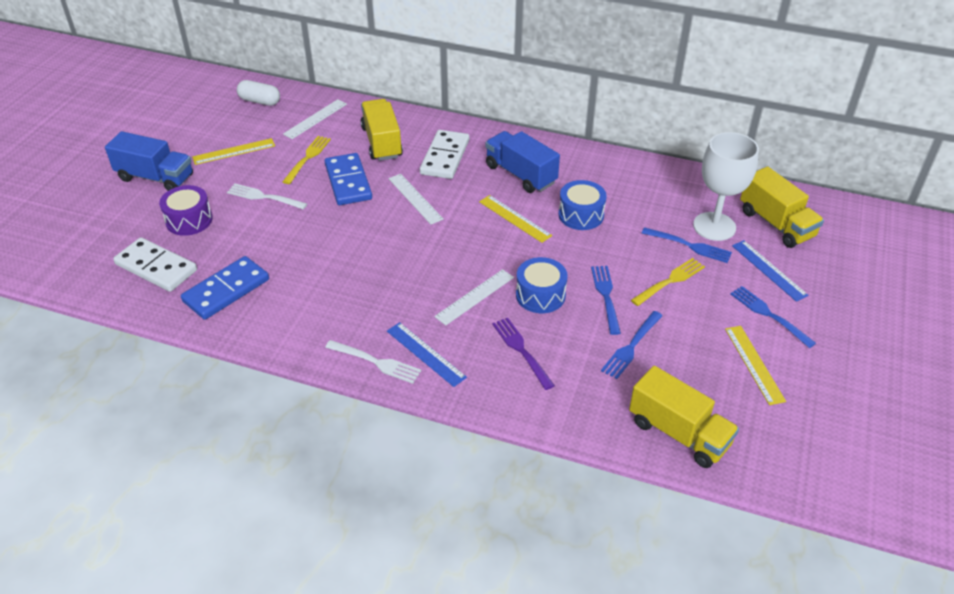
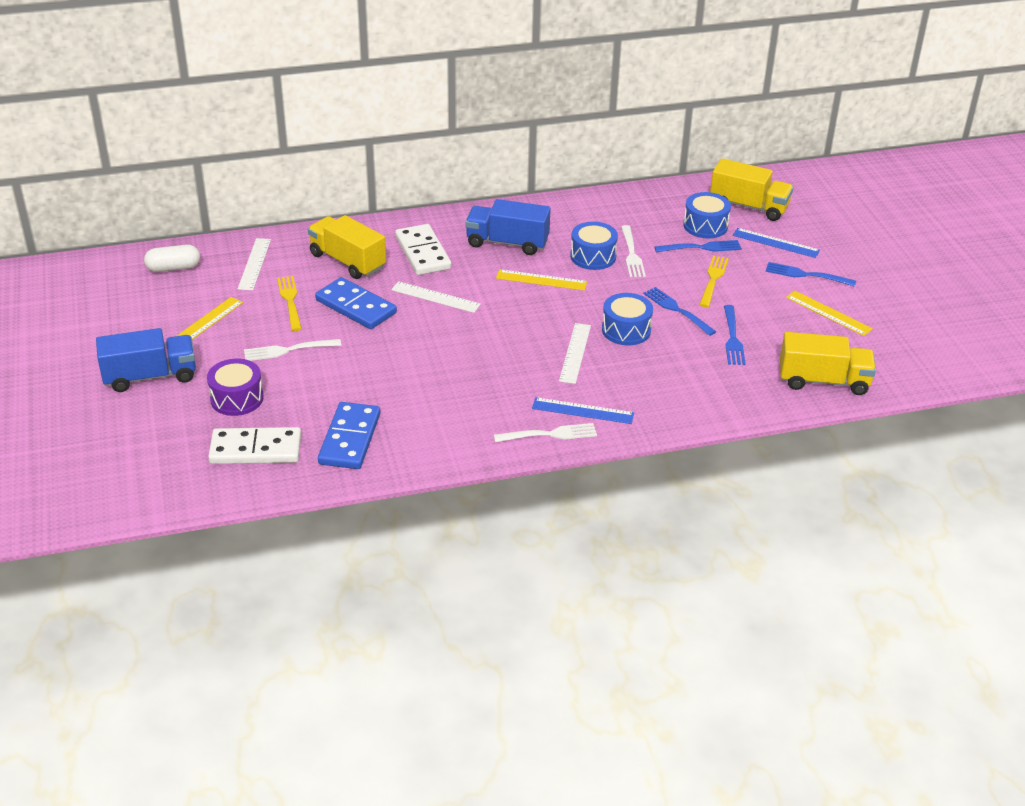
camera: 35 degrees left, 5 degrees down
(521, 350) = (655, 376): purple fork -> none
(618, 226) = (632, 254): none -> white fork
(714, 226) = (705, 226): white goblet -> blue drum

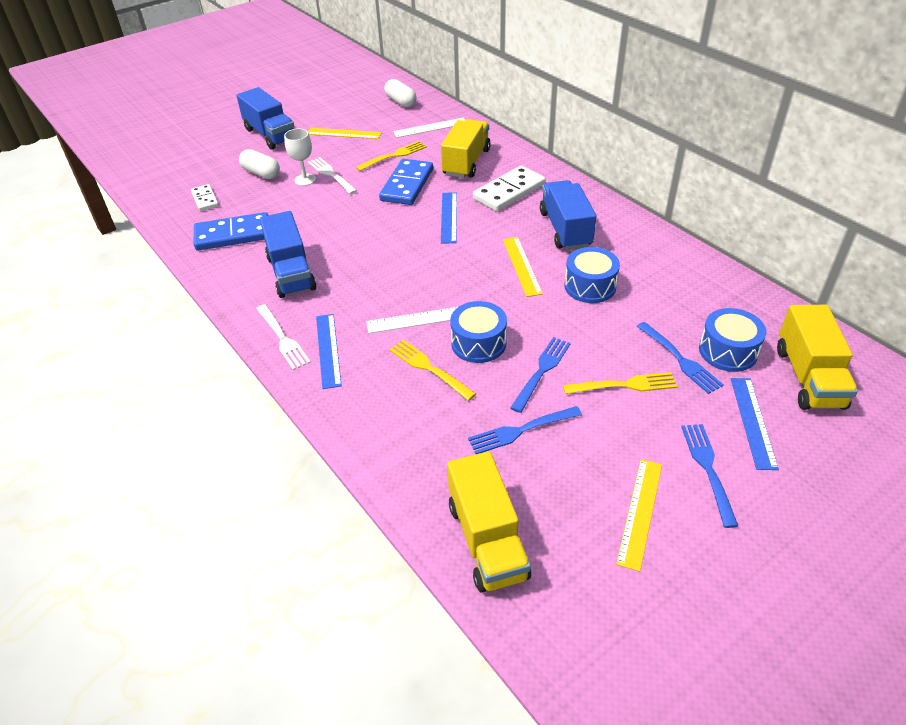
camera: 70 degrees right, 5 degrees up
(237, 398) = (261, 173): purple drum -> white capsule
(255, 449) = (205, 199): white domino -> white domino, size x0.56
(282, 370) = (305, 180): none -> white goblet
(435, 297) = (449, 217): white ruler -> blue ruler
(451, 411) = (291, 273): none -> blue truck
(632, 254) = (618, 311): white fork -> none
(640, 362) = (429, 368): none -> yellow fork

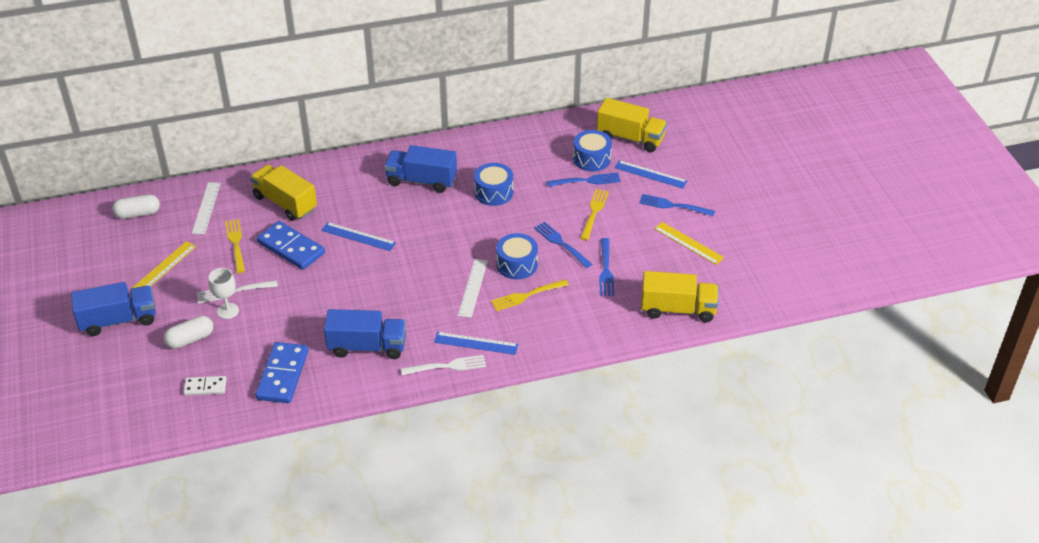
camera: 70 degrees left, 0 degrees up
(509, 192) = (349, 193): white domino -> none
(522, 266) = (448, 217): yellow ruler -> none

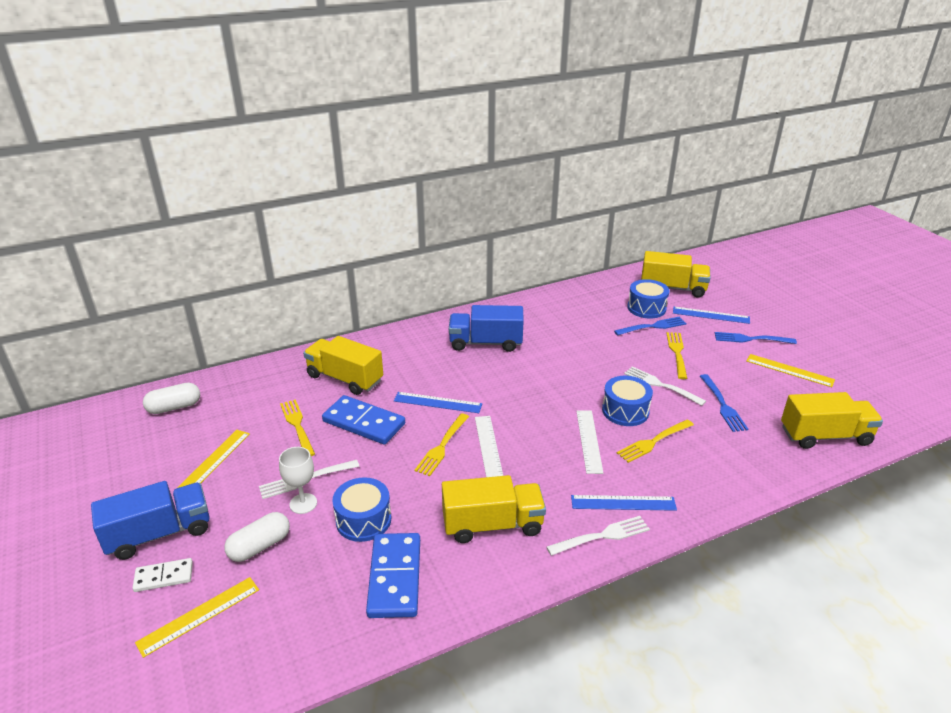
camera: 10 degrees left, 10 degrees down
(142, 382) = (199, 616): none -> yellow ruler
(205, 387) = (291, 610): white domino -> white domino (164, 577)
(206, 208) = (255, 392): white ruler -> white ruler (488, 447)
(349, 277) = (442, 446): none -> yellow fork
(367, 346) = (492, 525): blue truck -> yellow truck
(493, 192) = (565, 346): blue drum -> blue drum (363, 520)
(561, 244) = (661, 385): blue fork -> white fork

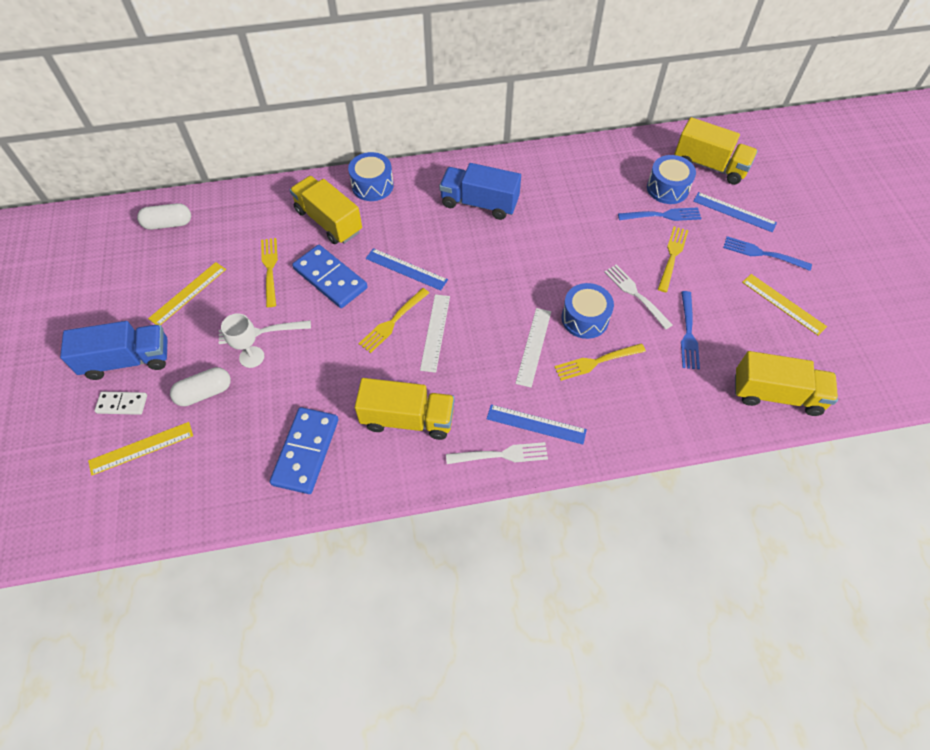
camera: 15 degrees right, 25 degrees up
(363, 520) = (297, 387): blue drum -> blue drum (372, 185)

